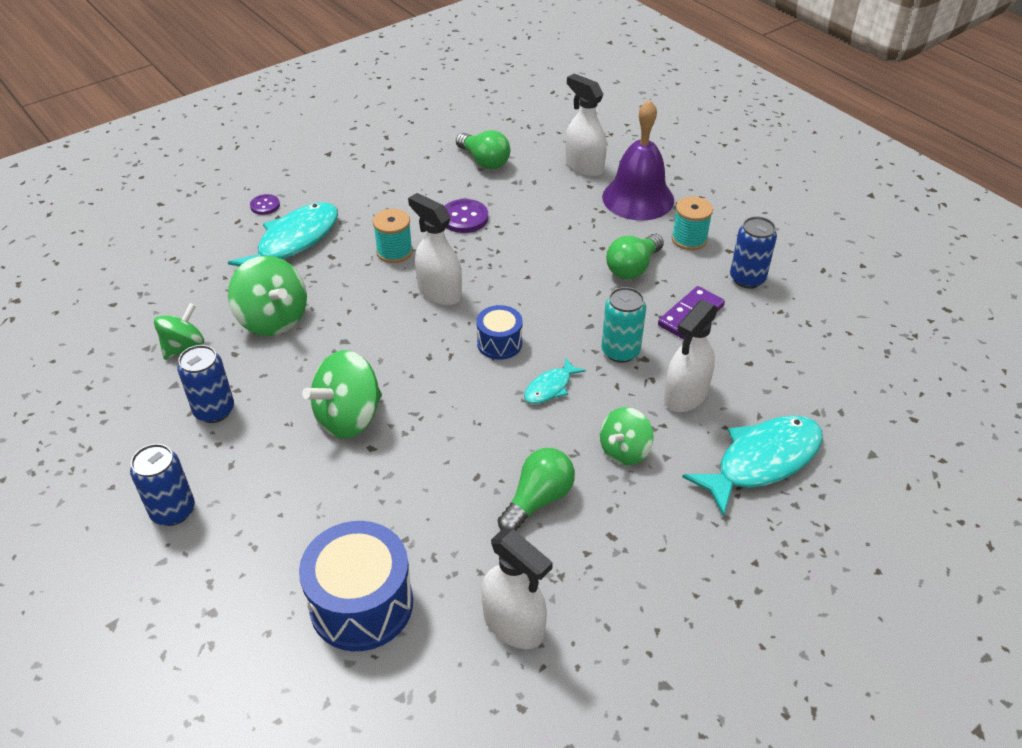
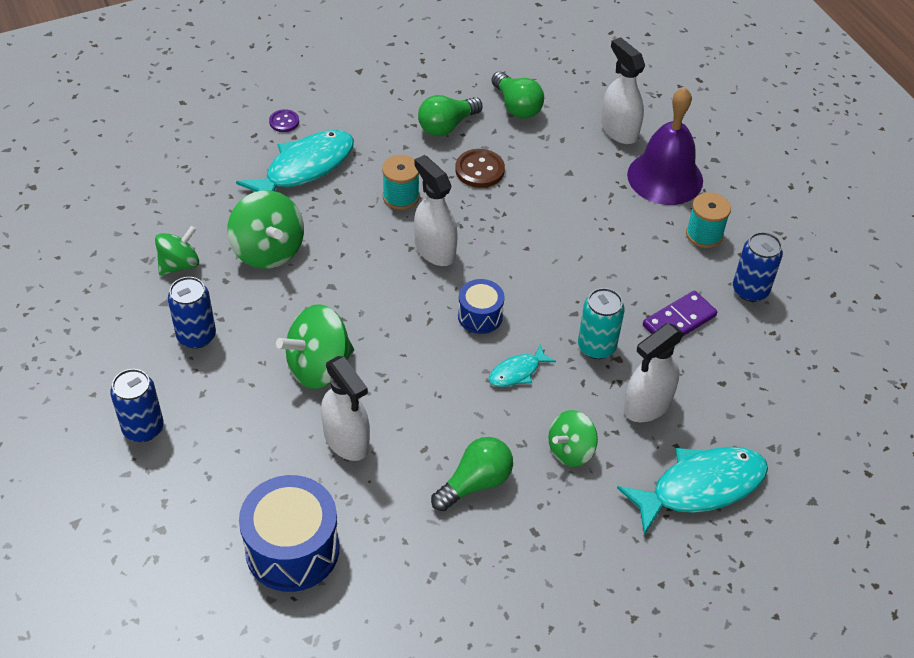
camera: 10 degrees right, 5 degrees up
(464, 218) = (479, 170): purple button -> brown button
(514, 624) = (423, 596): white spray bottle -> white spray bottle (346, 440)
(633, 268) = (636, 257): green light bulb -> green light bulb (446, 126)

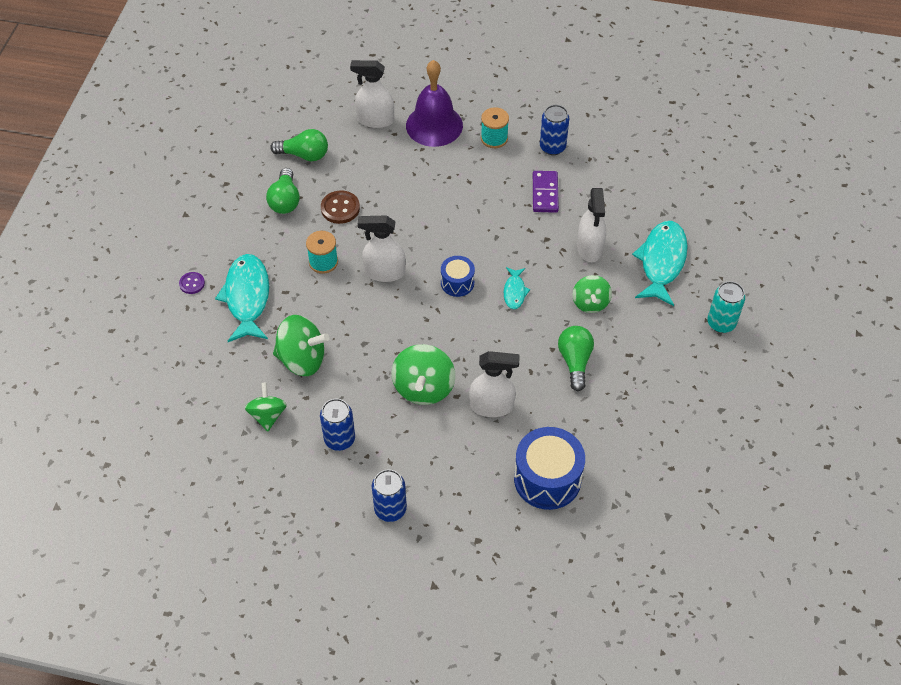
camera: 50 degrees left, 5 degrees up
(596, 347) = (529, 243): turquoise can -> turquoise can (721, 323)

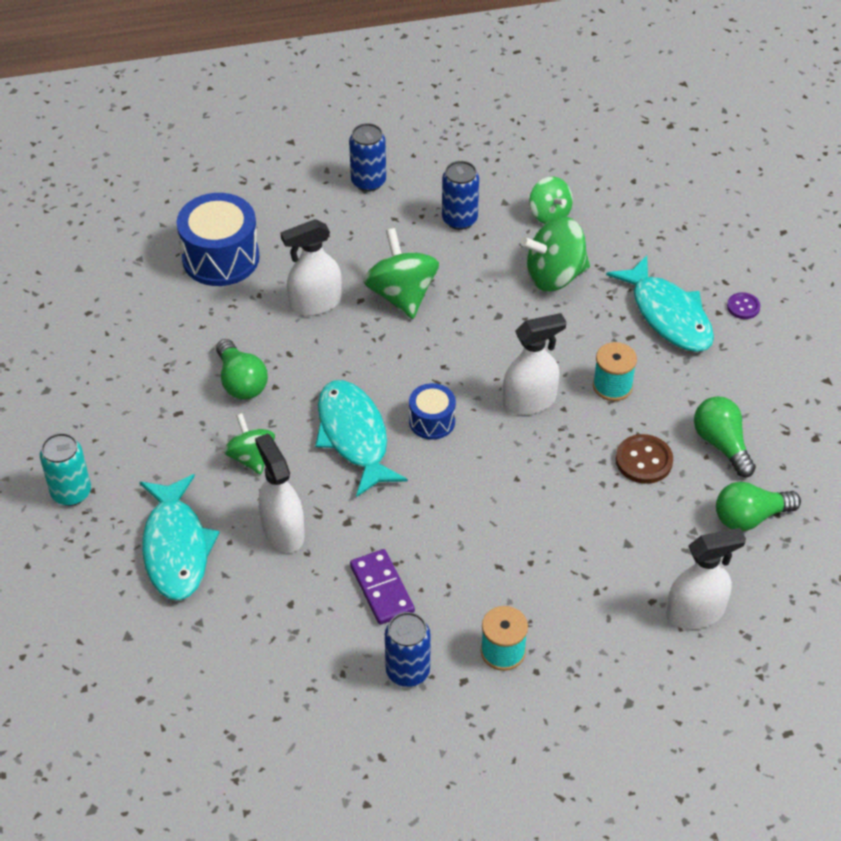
camera: 155 degrees right, 5 degrees down
(434, 125) = (604, 638): purple bell -> none
(514, 292) = (354, 436): turquoise fish -> turquoise fish, size x2.01

